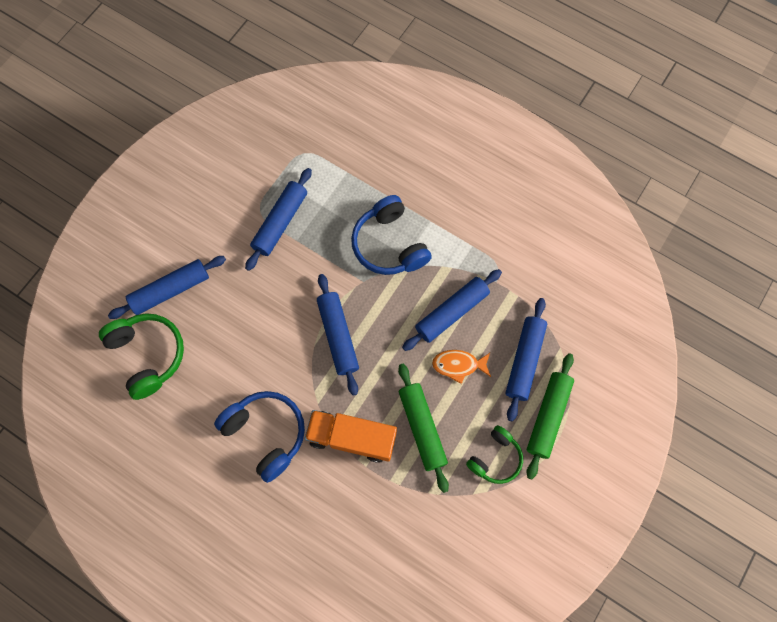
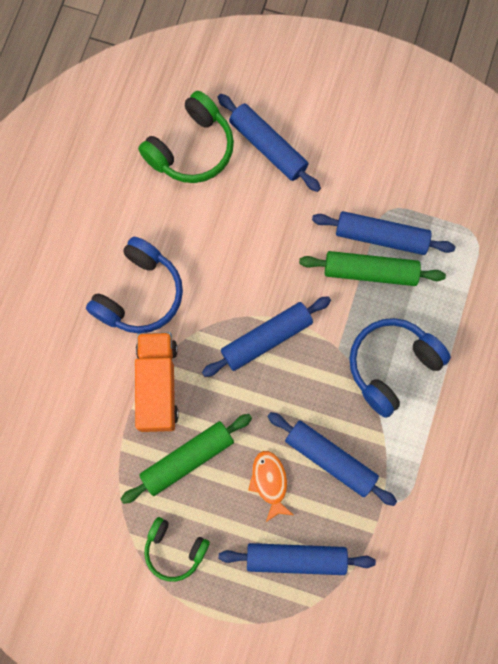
camera: 75 degrees right, 5 degrees up
(548, 416) = (237, 600): green rolling pin -> green rolling pin (370, 272)

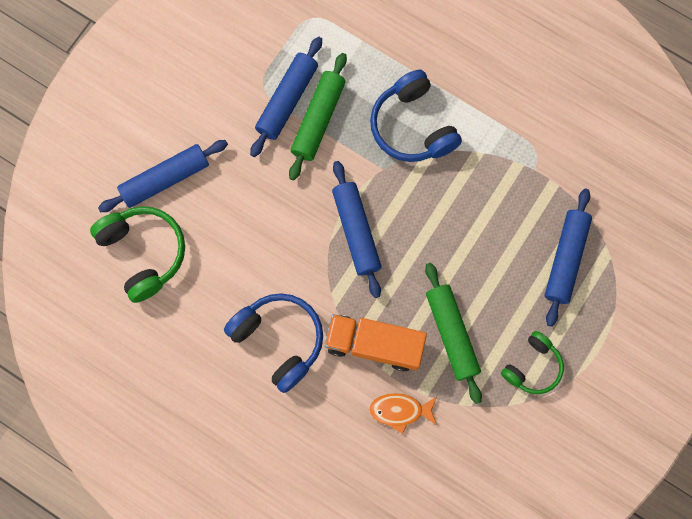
camera: 75 degrees left, 0 degrees up
(270, 482) = (491, 264): orange fish -> orange fish (400, 410)
(330, 459) = (484, 204): blue rolling pin -> none

